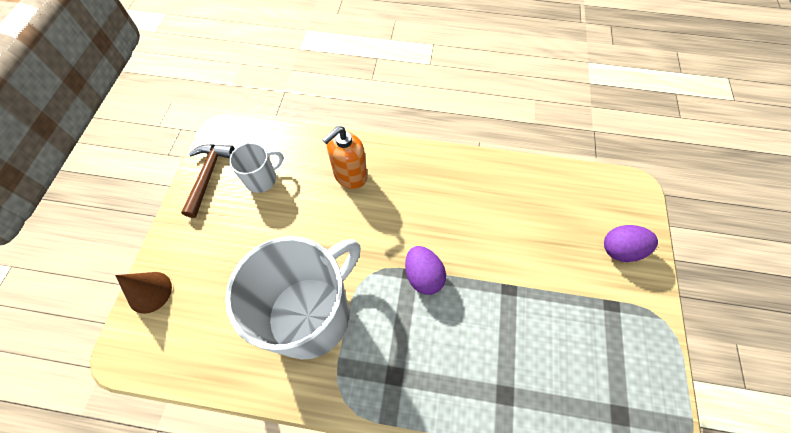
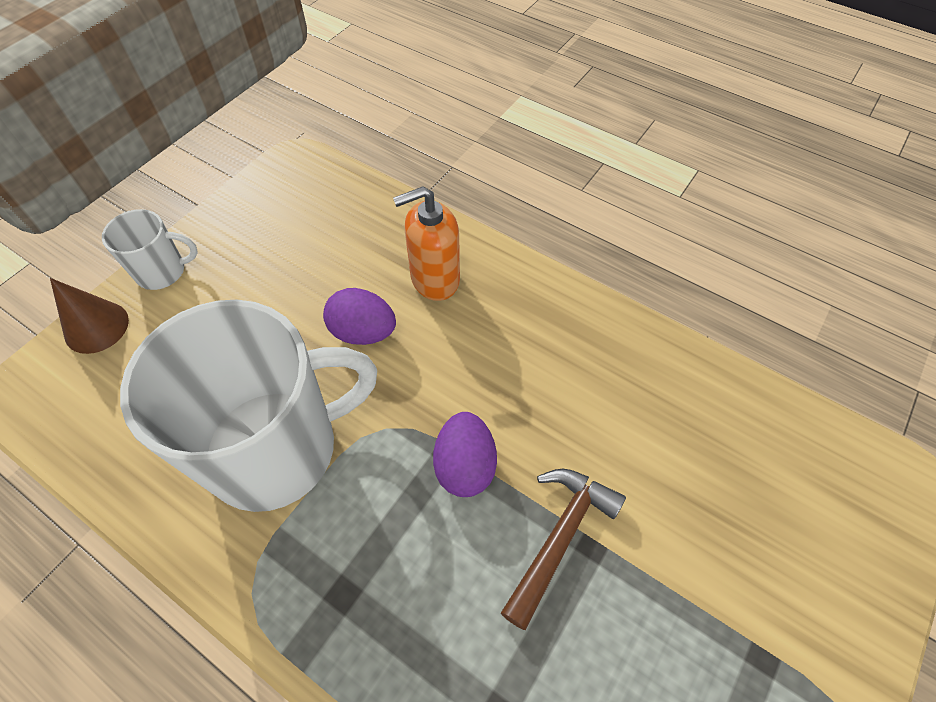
camera: 25 degrees right, 5 degrees down
(208, 176) = (249, 210): brown hammer -> brown hammer (560, 537)
(262, 179) = (313, 239): white mug -> white mug (162, 271)
(620, 250) = (825, 572): purple egg -> purple egg (363, 332)

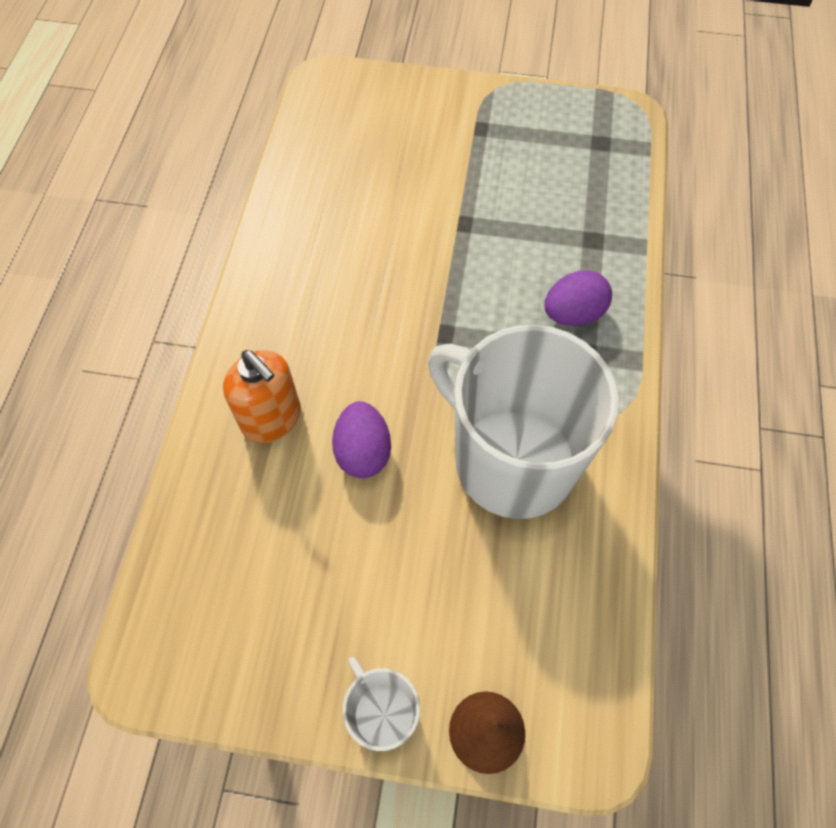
camera: 115 degrees left, 5 degrees up
(465, 466) = (448, 317): purple egg -> purple egg (573, 314)
(560, 537) = (468, 242): brown hammer -> none

